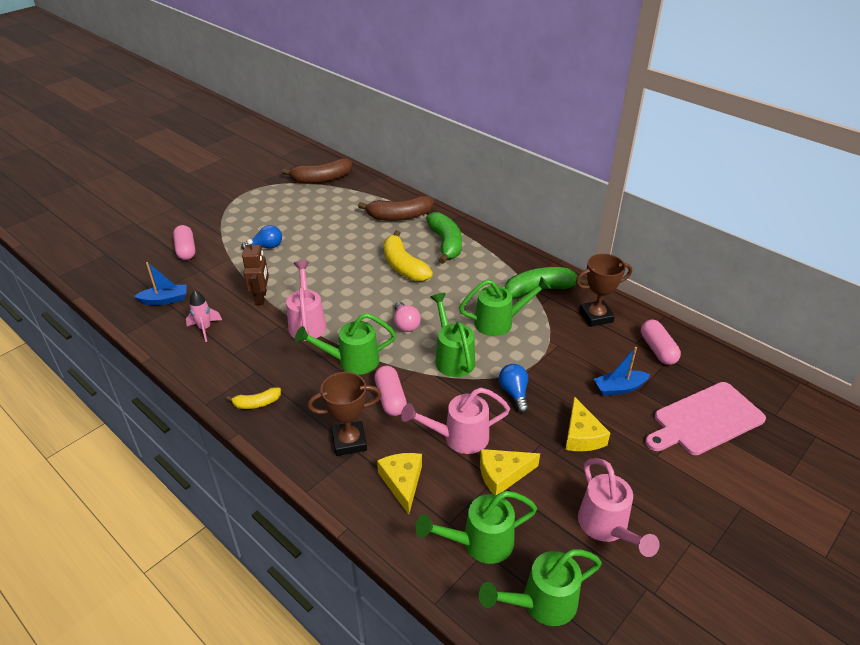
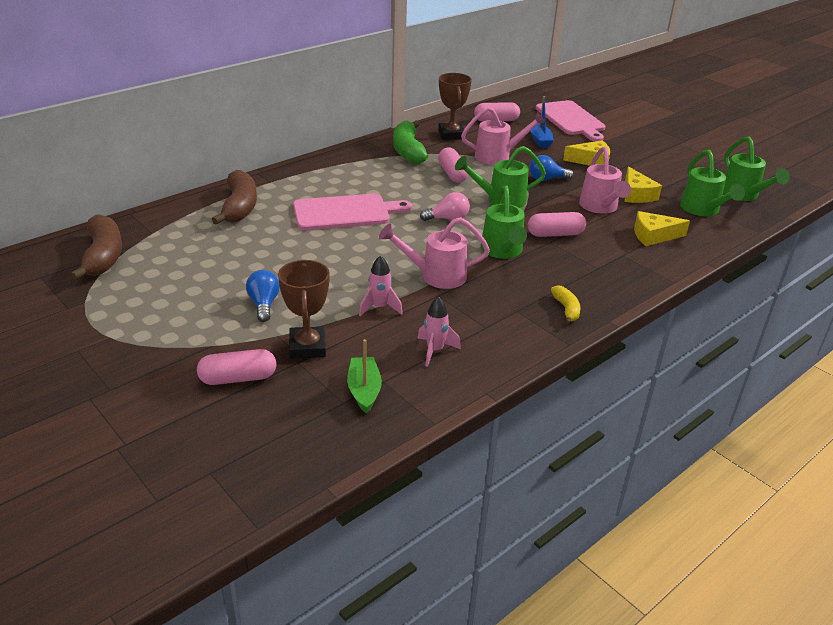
camera: 85 degrees left, 5 degrees down
(165, 300) = (364, 390): blue boat -> green boat
(261, 297) = (379, 307): brown robot -> pink rocket
(349, 441) = (612, 258): brown trophy -> brown trophy (307, 347)
(403, 266) = (345, 212): yellow banana -> pink cutting board
(446, 243) = (311, 185): green banana -> none
(499, 322) = (452, 174): green watering can -> pink capsule
(607, 527) = (675, 166): pink watering can -> pink watering can (498, 156)

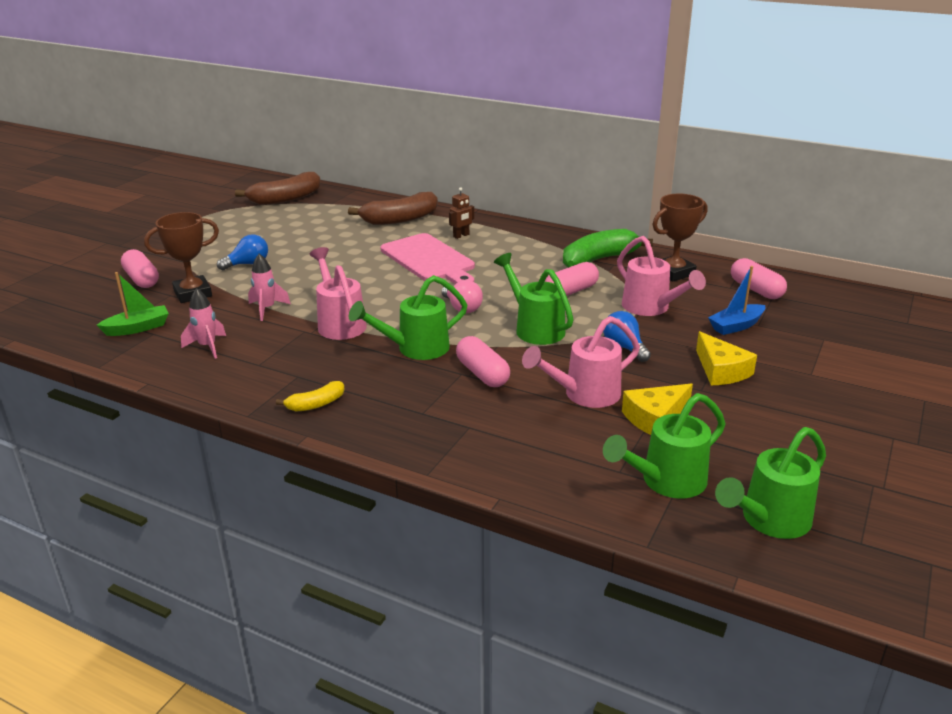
camera: 70 degrees right, 5 degrees down
(309, 188) = (461, 236): none -> brown robot
(571, 119) = (841, 337): pink cutting board -> none
(653, 235) = (542, 445): yellow cheese -> none

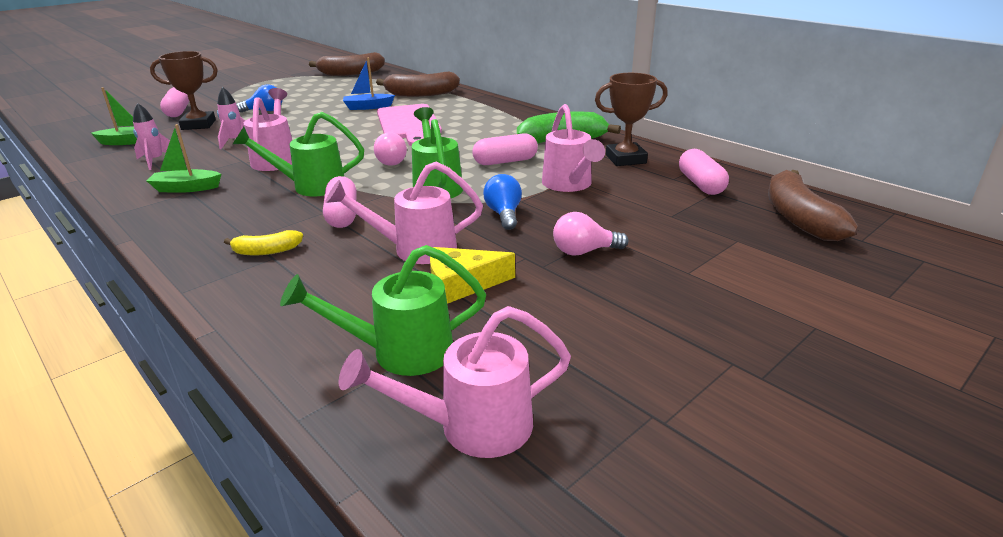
camera: 20 degrees right, 0 degrees up
(288, 372) = (186, 188): none -> green boat
(316, 404) = (173, 216): yellow banana -> yellow banana (267, 251)
(461, 236) = (457, 110): brown robot -> none
(721, 370) = (584, 251): yellow cheese -> pink light bulb
(736, 326) = (644, 213): blue boat -> blue boat (368, 107)
(769, 520) = (472, 427): green watering can -> pink watering can
(852, 311) = (798, 218): none -> brown banana

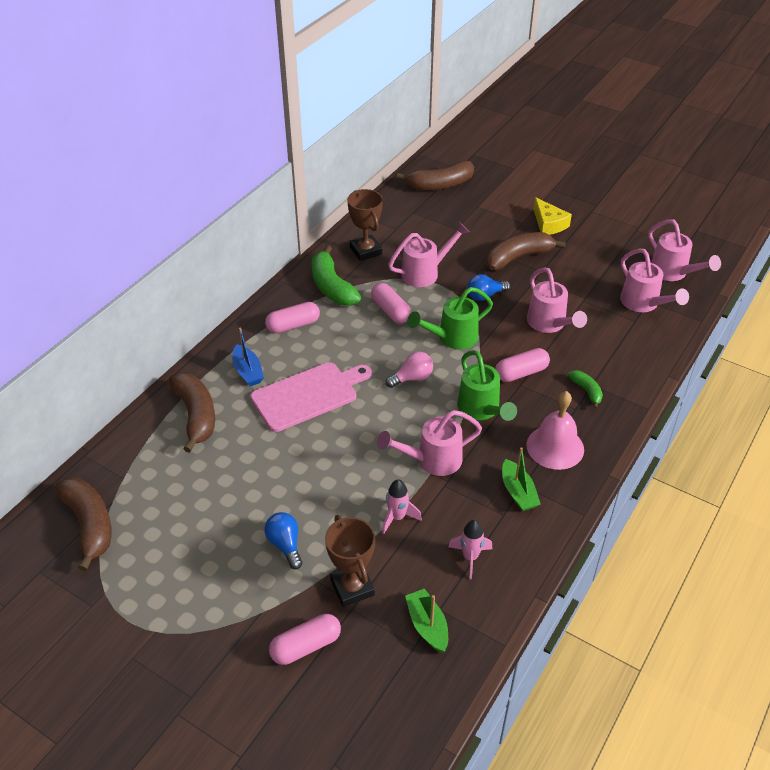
camera: 105 degrees left, 15 degrees up
(212, 215) = (555, 447): none -> pink bell
(267, 251) = (586, 391): yellow banana -> green banana
(368, 107) = (255, 447): blue boat -> blue boat (248, 371)
(400, 352) = (643, 304): green watering can -> pink watering can
(462, 284) = (576, 297): yellow cheese -> yellow cheese (548, 224)
(584, 251) = (518, 258): pink light bulb -> brown banana
(700, 184) = (402, 217): pink capsule -> pink capsule (293, 325)

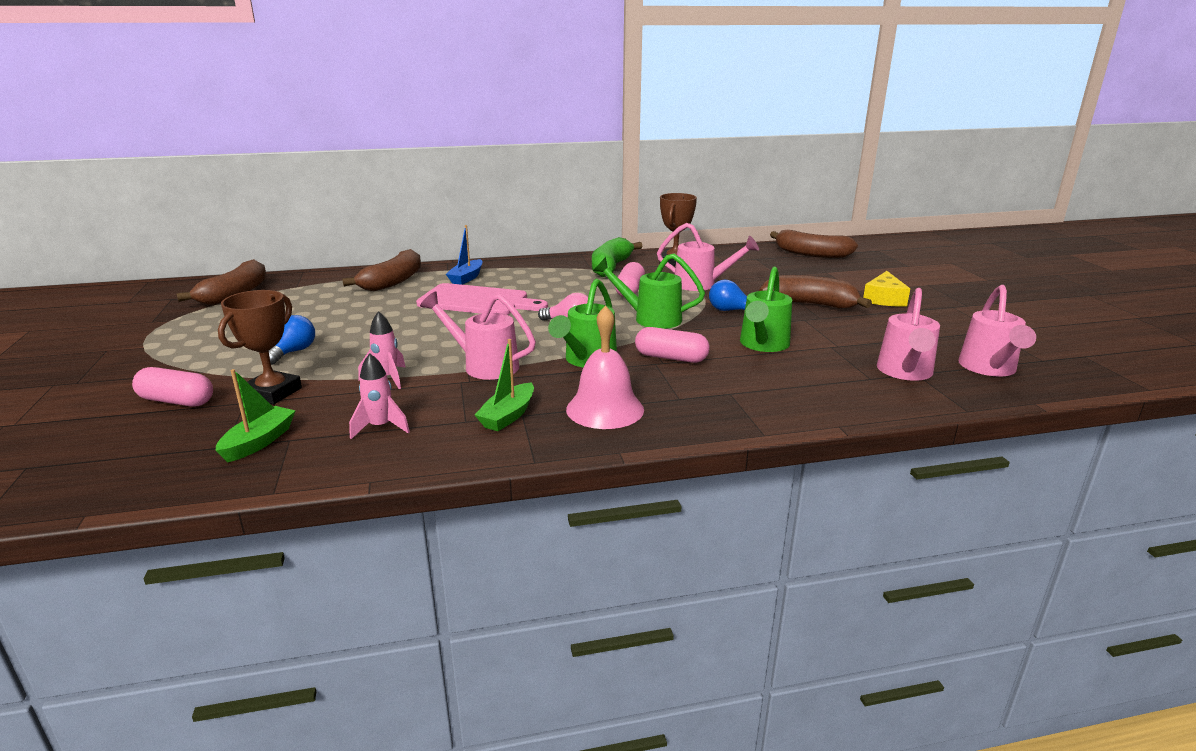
camera: 45 degrees right, 20 degrees down
(293, 325) = (543, 272): pink capsule -> none
(549, 324) = (763, 345): pink watering can -> green watering can
(586, 391) = (715, 394): green banana -> none

